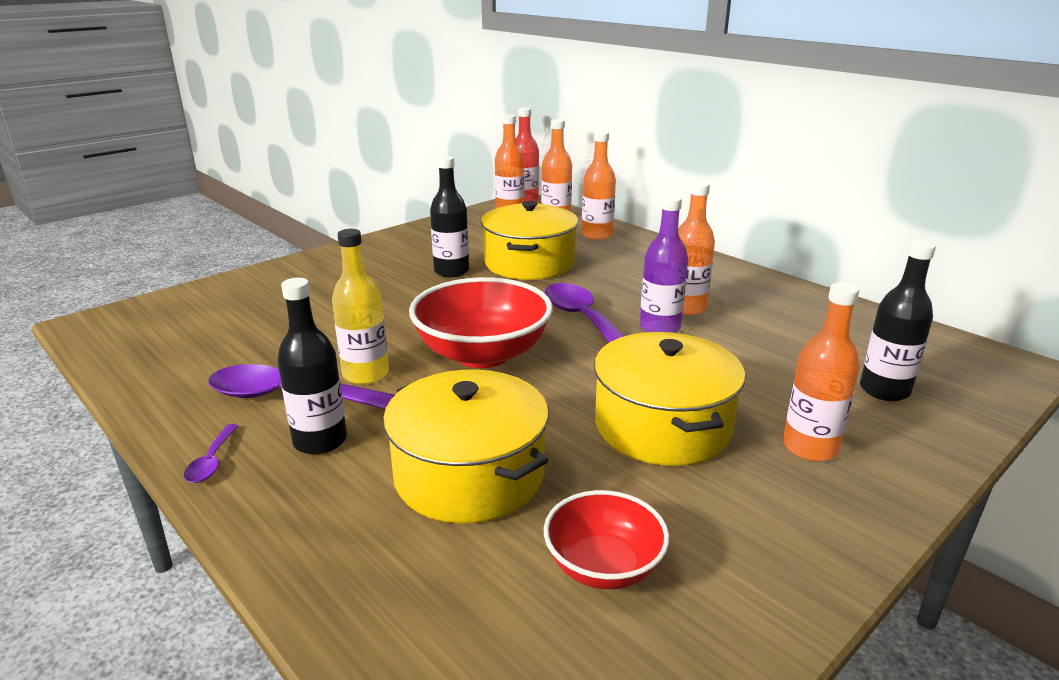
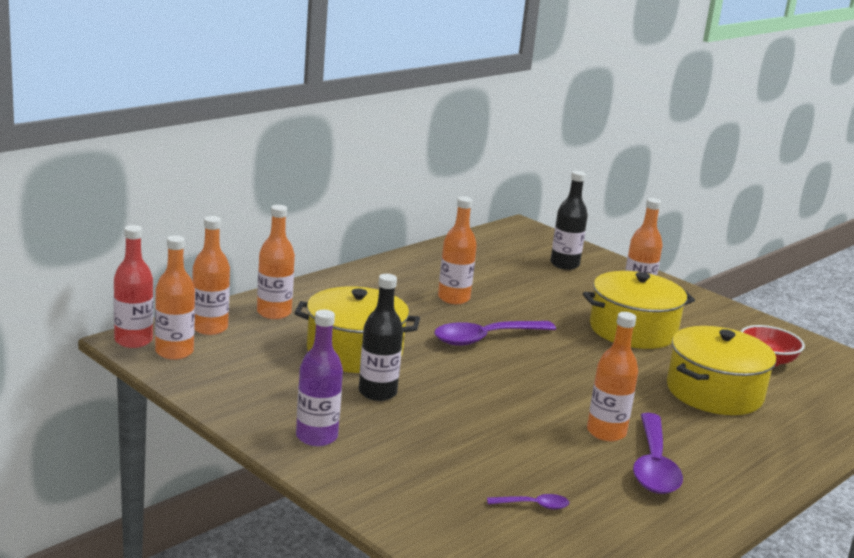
camera: 95 degrees left, 5 degrees down
(212, 461) = (751, 488): purple spoon -> purple spoon (533, 505)
(320, 441) = (705, 446): black bottle -> none
(366, 374) = (606, 432): yellow bottle -> orange bottle
(482, 354) = (556, 383): red bowl -> none
(659, 327) = (492, 312): purple bottle -> purple bottle (316, 437)

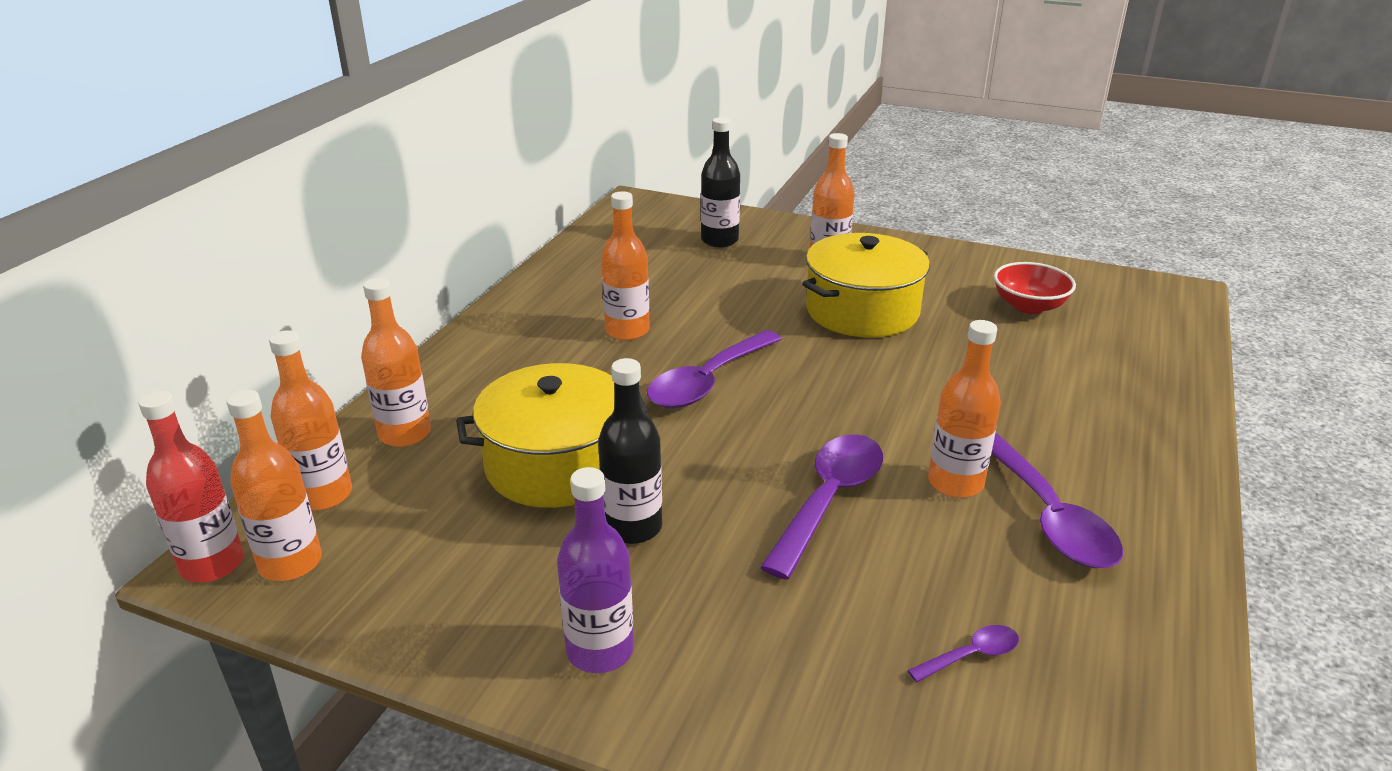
camera: 20 degrees left, 10 degrees up
(512, 416) = (829, 500): none -> purple spoon
(714, 392) = (1017, 372): yellow pot -> none

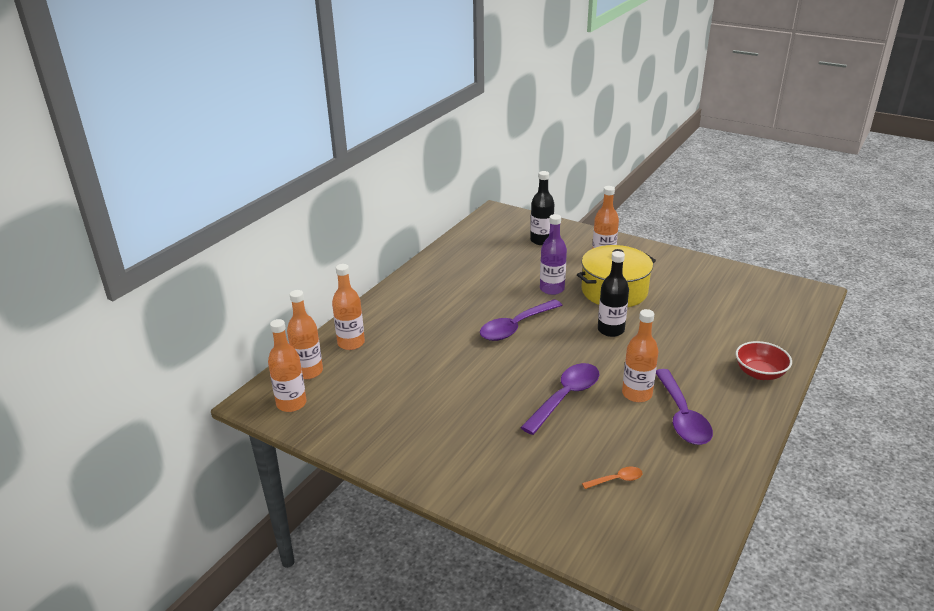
camera: 10 degrees right, 0 degrees up
(212, 564) = (255, 401): red bottle -> none
(557, 464) = (427, 366): yellow pot -> none
(600, 650) = (434, 459): purple bottle -> purple bottle (552, 289)
(627, 331) = (477, 294): orange bottle -> none
(633, 527) = (460, 402): black bottle -> black bottle (611, 330)
(971, 655) = (616, 480): purple spoon -> orange spoon
(1029, 306) = (715, 295): red bowl -> red bowl (759, 373)

